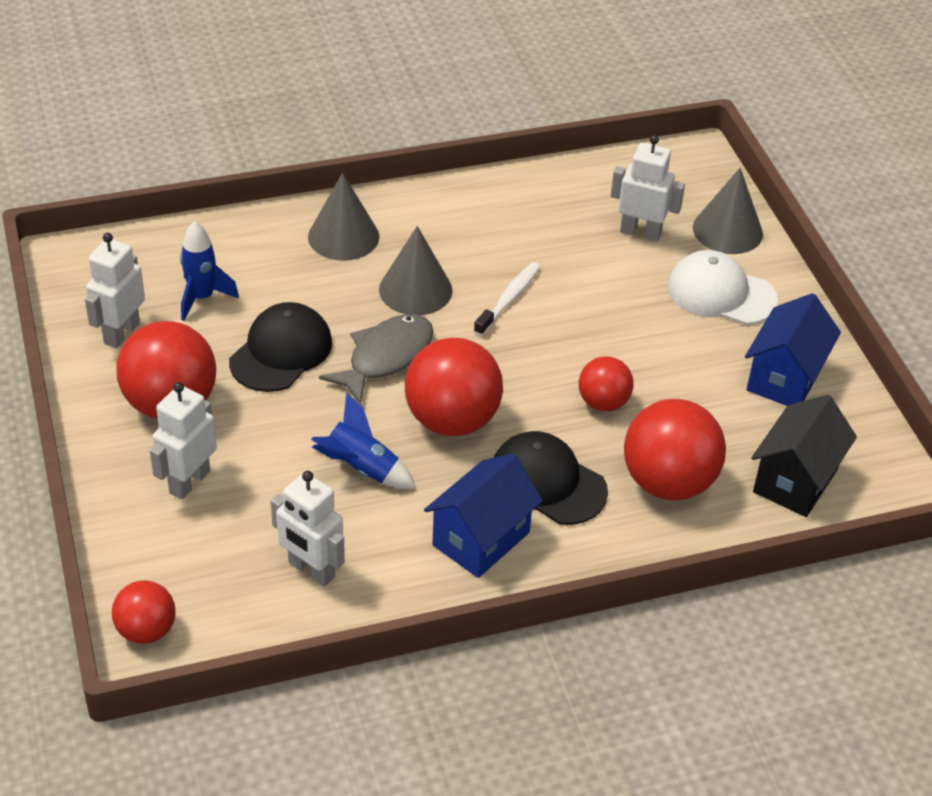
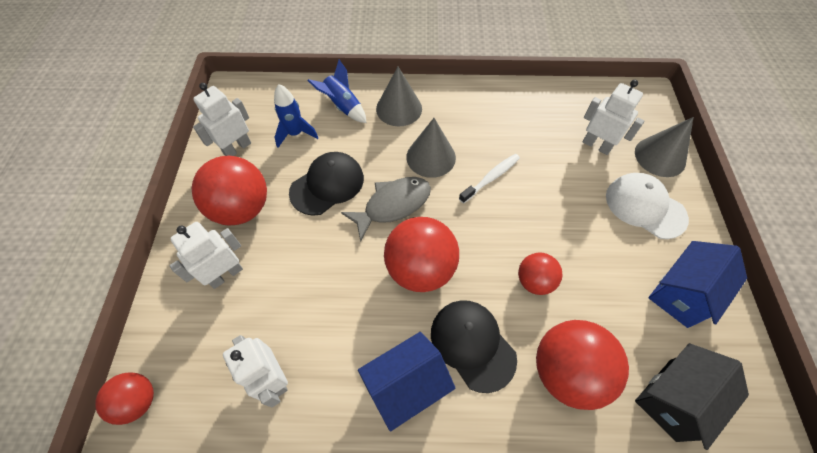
camera: 20 degrees right, 15 degrees up
(361, 469) = (343, 295): blue rocket -> blue rocket (342, 106)

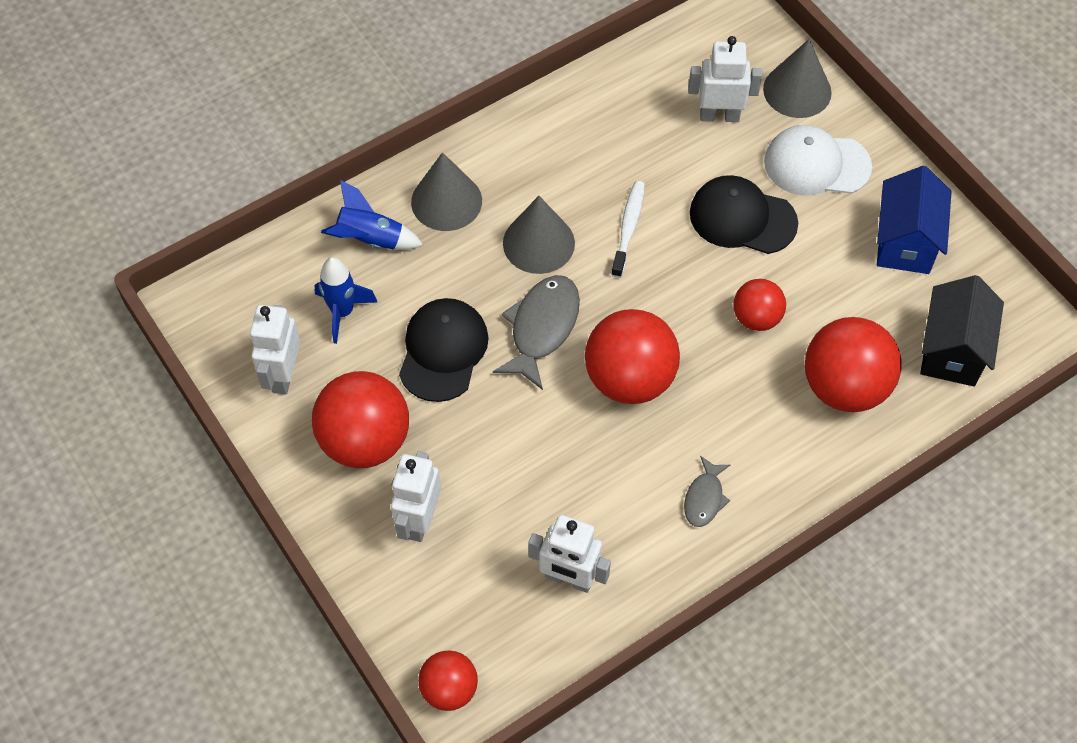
camera: 35 degrees left, 0 degrees up
(406, 385) = (704, 498): blue house -> grey fish
(472, 344) = (740, 420): black cap -> black cap (742, 218)

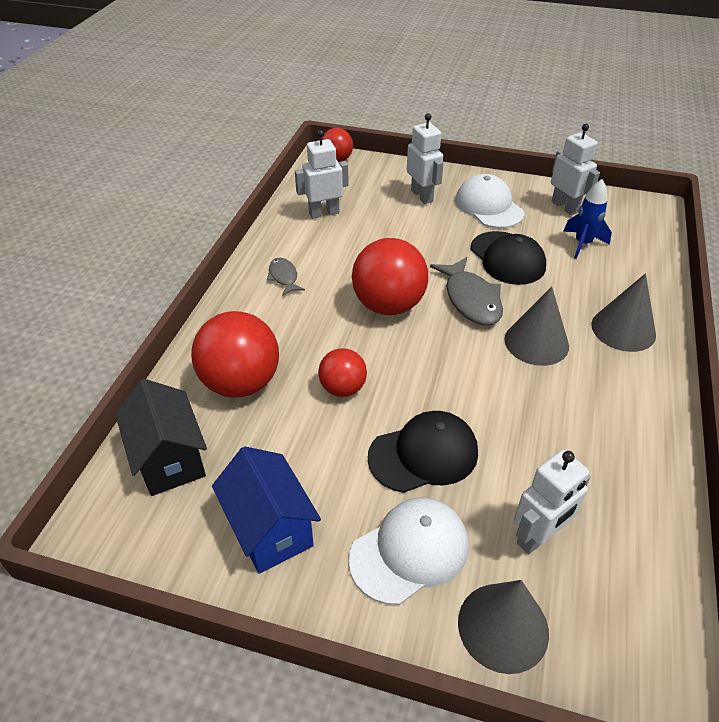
camera: 140 degrees right, 15 degrees down
(365, 441) = (489, 206): red ball -> white cap
(370, 240) = (627, 282): blue rocket -> none
(628, 228) = (494, 390): white toothbrush -> none

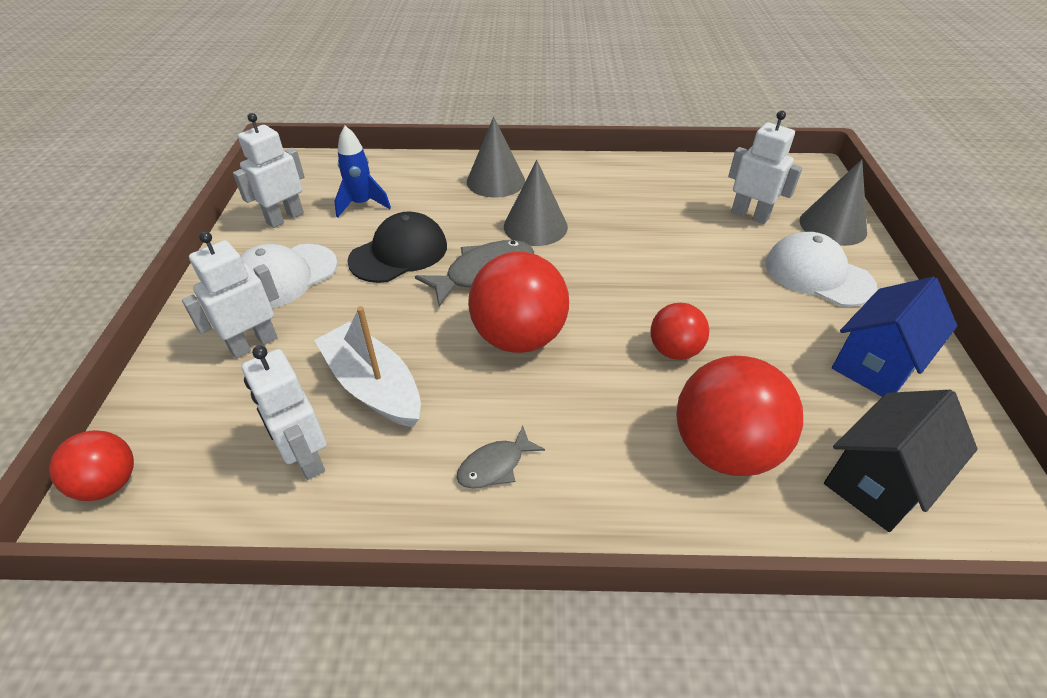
camera: 105 degrees left, 0 degrees up
(367, 238) = (373, 386): none -> white boat
(423, 454) = (718, 280): black cap -> none

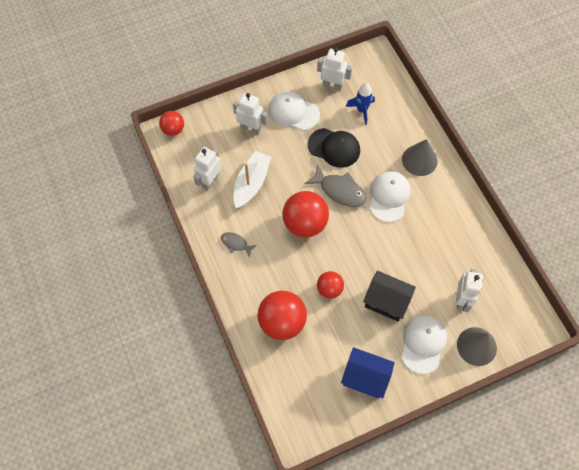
camera: 65 degrees right, 20 degrees up
(535, 226) = (389, 197): grey cone -> white cap
(878, 481) = (293, 383): black house -> black house (386, 302)

